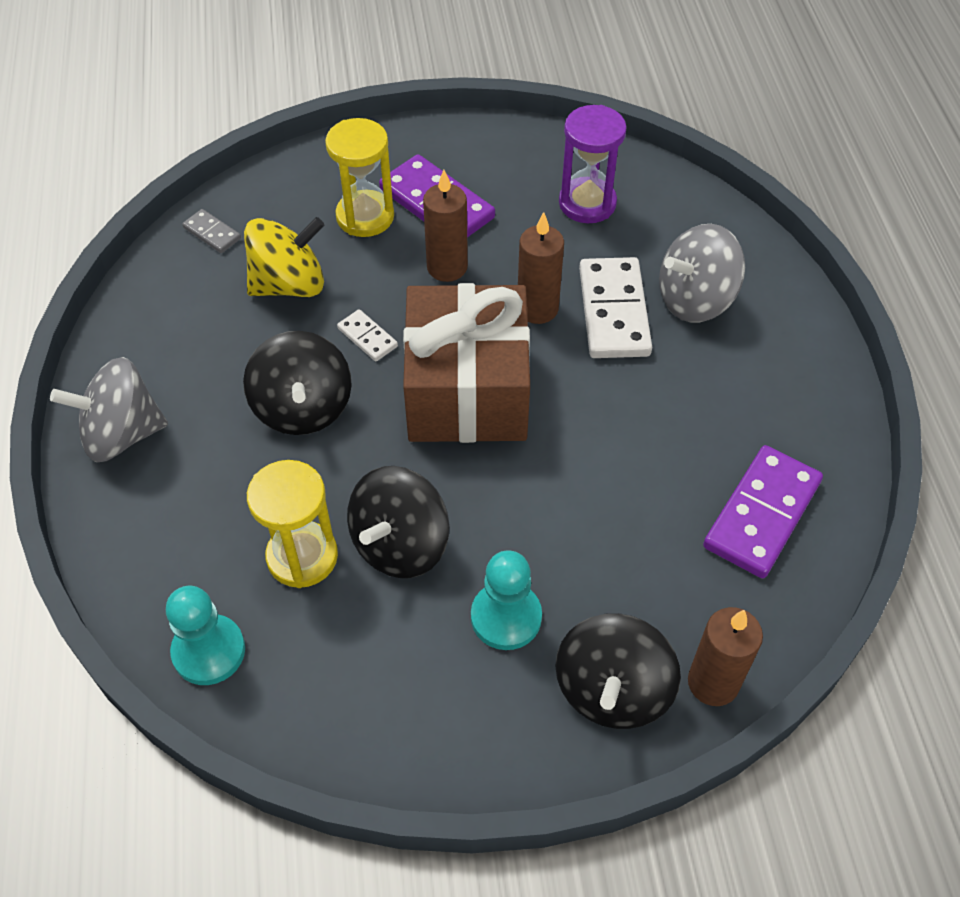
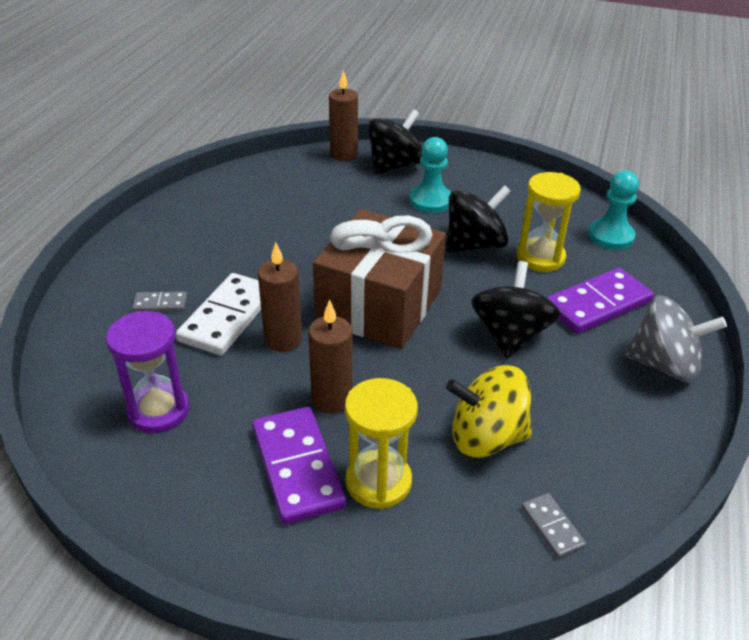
camera: 155 degrees left, 15 degrees down
(367, 337) = (435, 367): white domino -> none
(695, 299) = (160, 304): grey spinning top -> grey domino
(761, 514) = (252, 195): purple domino -> purple domino (597, 304)

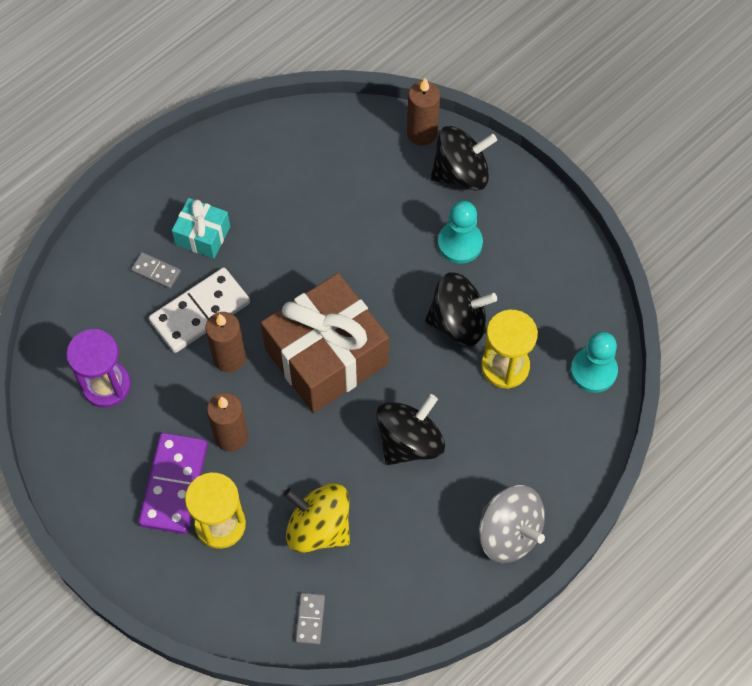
camera: 30 degrees right, 25 degrees up
(193, 265) = (202, 235): none -> turquoise gift
(597, 304) = (509, 445): purple domino -> none

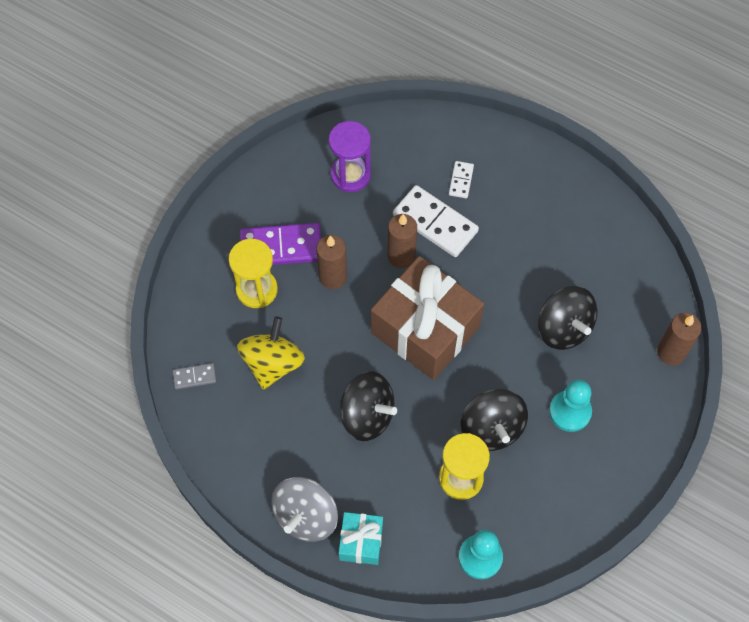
camera: 75 degrees right, 0 degrees up
(156, 271) = (461, 180): grey domino -> white domino
(202, 235) = (505, 205): turquoise gift -> turquoise gift (361, 542)
(461, 173) = (642, 396): black spinning top -> black spinning top (563, 328)

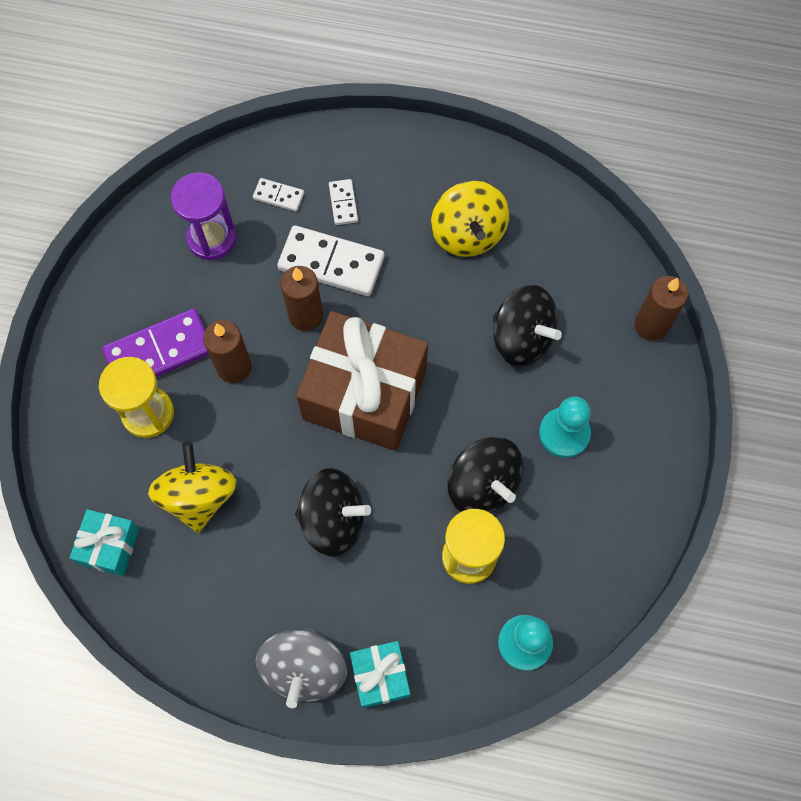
camera: 20 degrees left, 5 degrees up
(194, 377) = (109, 546): grey domino -> turquoise gift
(413, 159) = (278, 196): none -> white domino
(550, 235) = (468, 234): none -> yellow spinning top

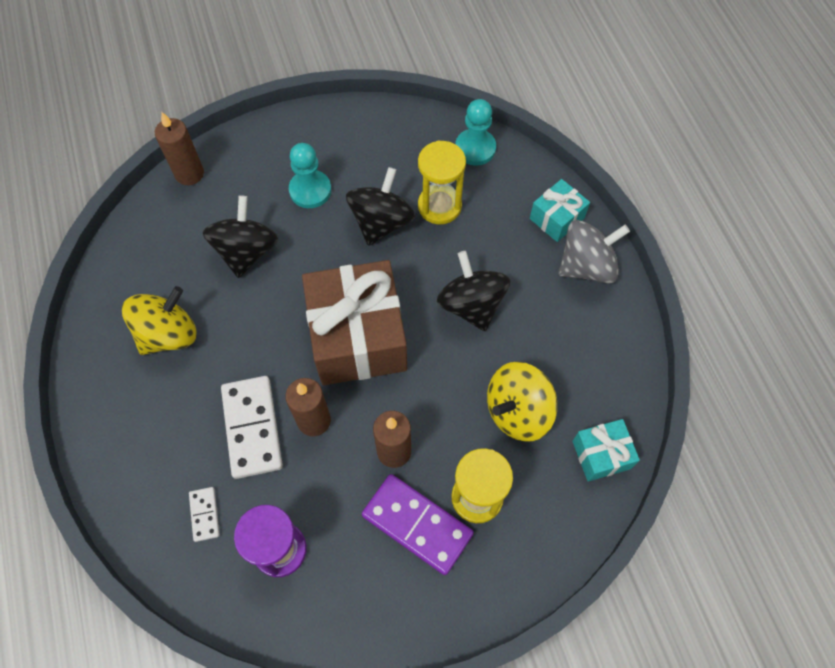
camera: 120 degrees left, 5 degrees down
(343, 203) = (185, 451): white domino -> none

